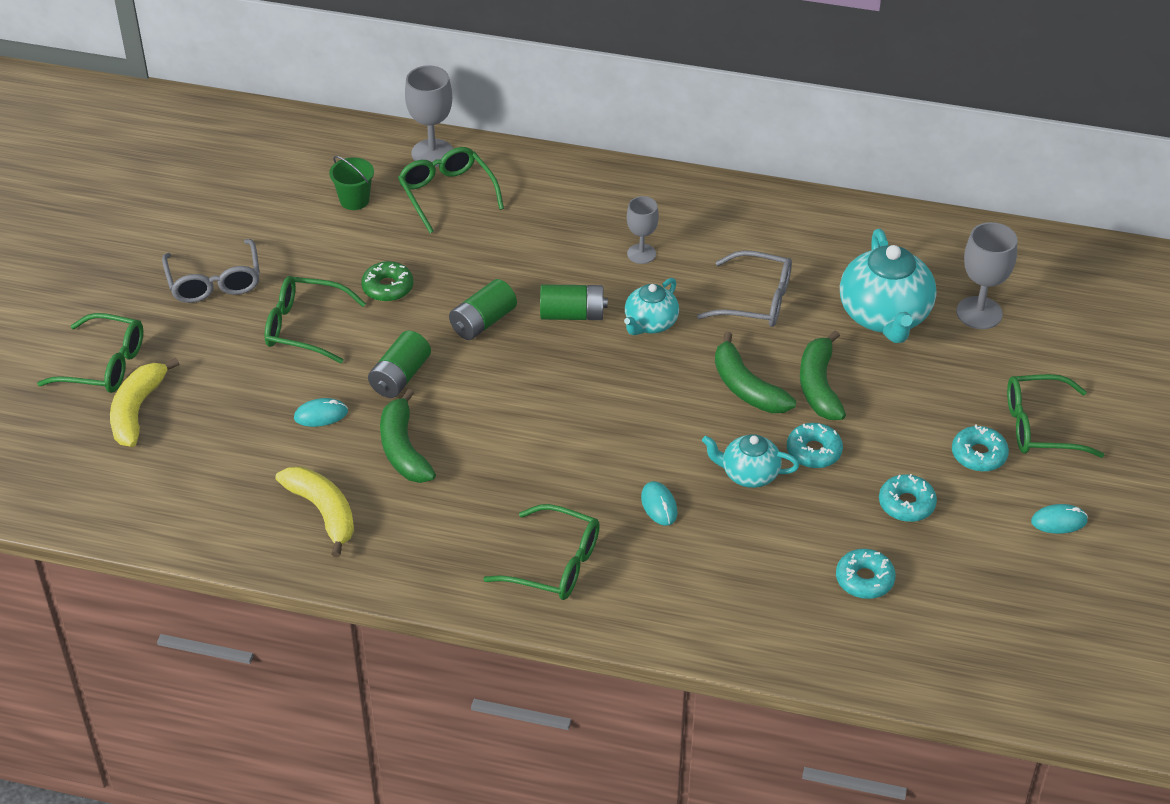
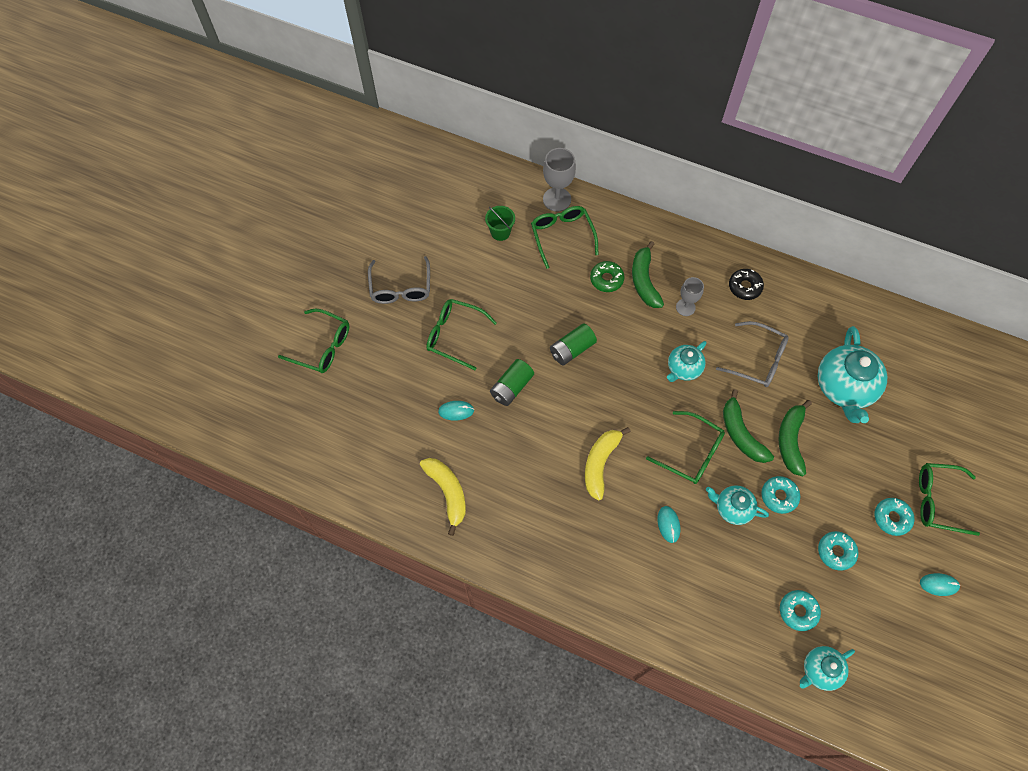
camera: 10 degrees right, 20 degrees up
(137, 410) = (339, 388): yellow banana -> yellow banana (600, 463)
(388, 287) = (513, 310): green donut -> green donut (606, 279)
(403, 449) = (506, 448): green banana -> green banana (644, 281)
(554, 564) = (593, 562): green glasses -> green glasses (691, 453)
(572, 314) = (632, 352): green battery -> none
(723, 220) = (744, 287): none -> black donut
(908, 643) = (820, 670): none -> turquoise teapot
(979, 313) = (910, 395): grey goblet -> none

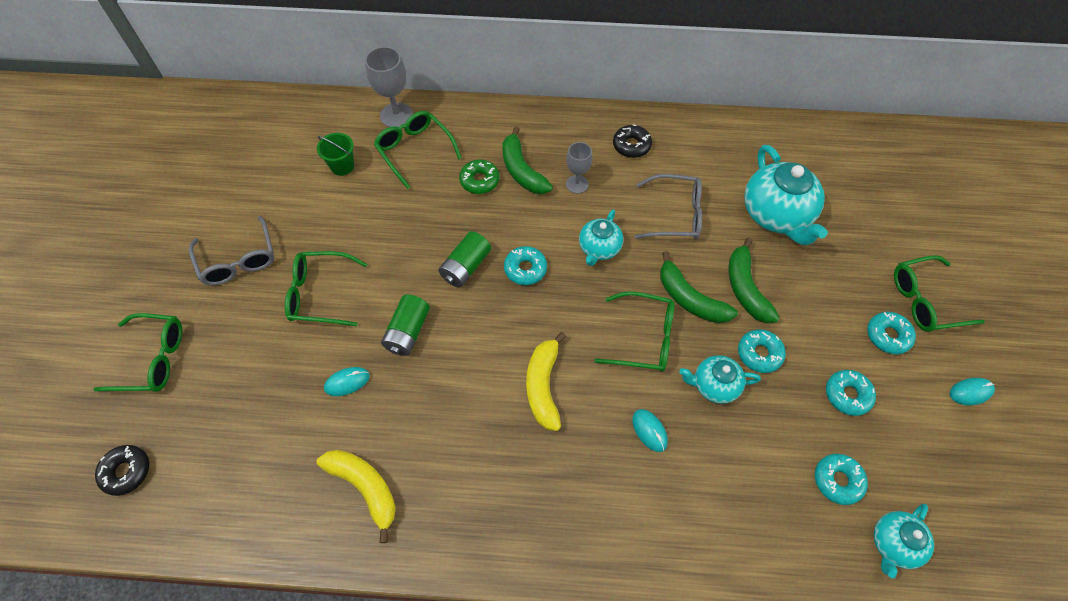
camera: 20 degrees left, 5 degrees down
(288, 423) = (126, 471): none -> black donut
(618, 366) = (525, 269): none -> turquoise donut

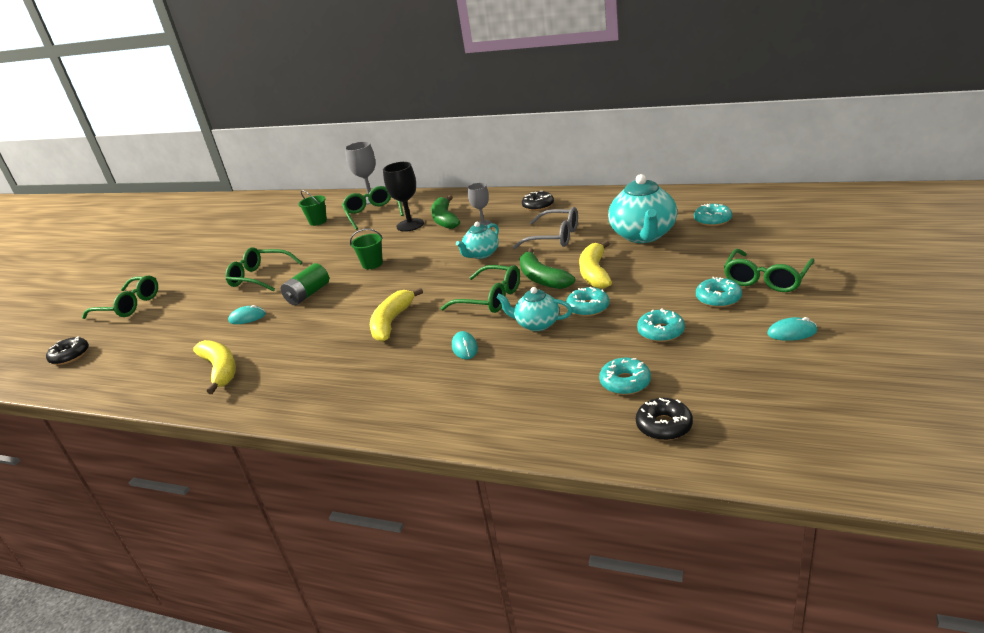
camera: 20 degrees right, 30 degrees down
(238, 260) = (218, 262): grey glasses -> none
(466, 267) = (372, 264): green battery -> green bucket
(479, 180) = (410, 225): green donut -> black goblet
(525, 269) = (416, 264): turquoise donut -> turquoise donut (712, 220)
(745, 288) = (595, 273): green banana -> yellow banana
(893, 544) = (664, 425): turquoise teapot -> black donut
(925, 301) = (766, 279): green glasses -> green glasses turned 60 degrees counterclockwise

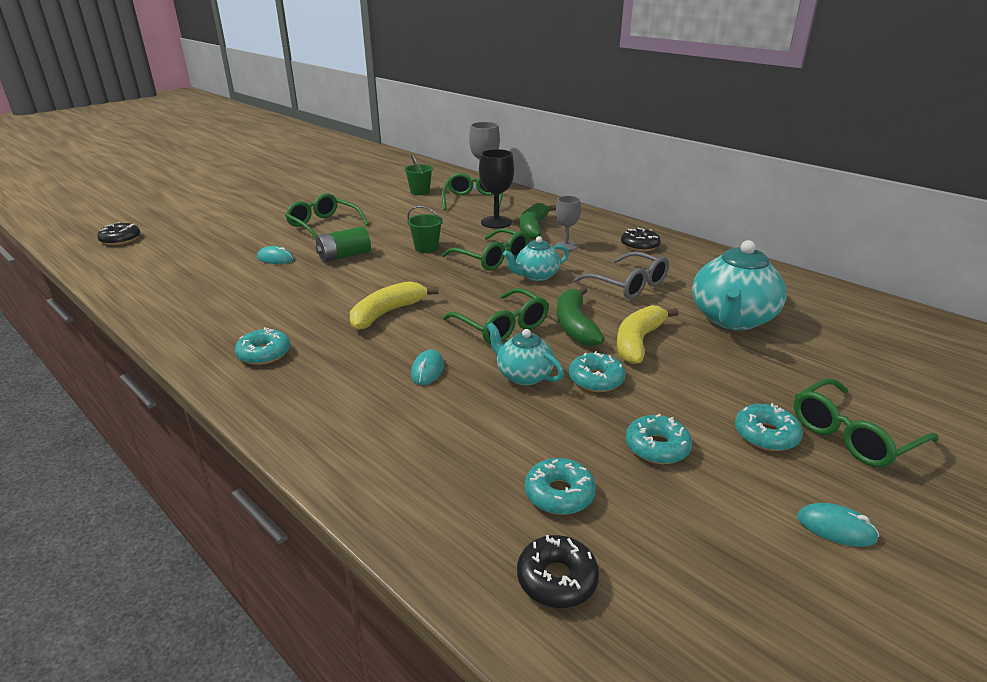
camera: 20 degrees right, 0 degrees up
(129, 305) = (205, 213): green glasses -> green glasses (492, 258)
(220, 370) = (205, 299): yellow banana -> none
(712, 220) = (834, 331): turquoise donut -> turquoise donut (264, 353)

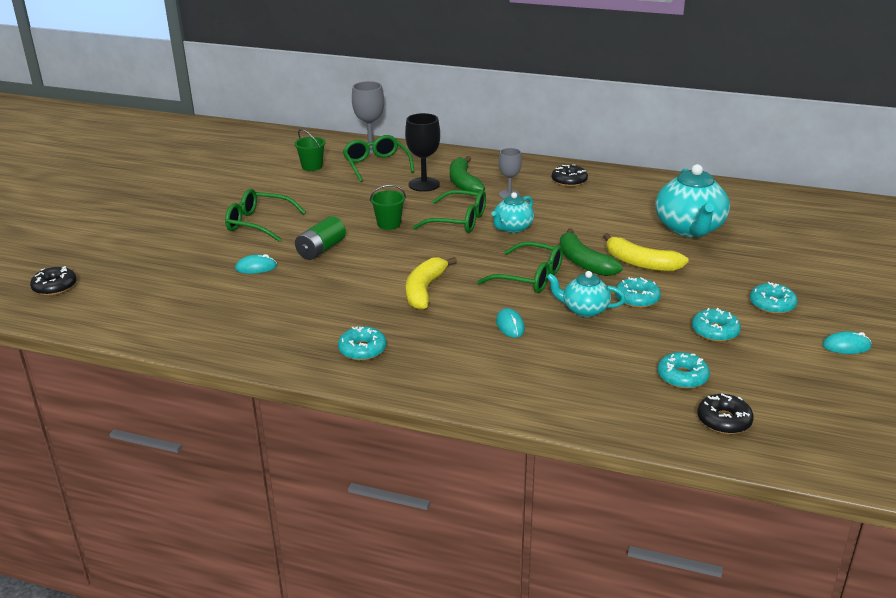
camera: 25 degrees left, 0 degrees up
(628, 285) = (592, 219): grey glasses -> none
(638, 342) = (640, 263): yellow banana -> yellow banana turned 60 degrees counterclockwise
(852, 435) = (820, 290): green glasses -> none

